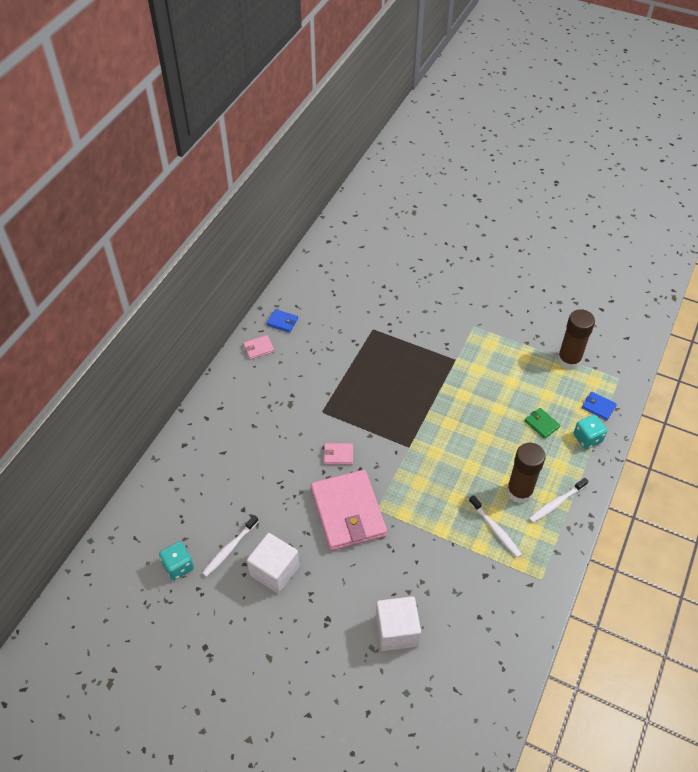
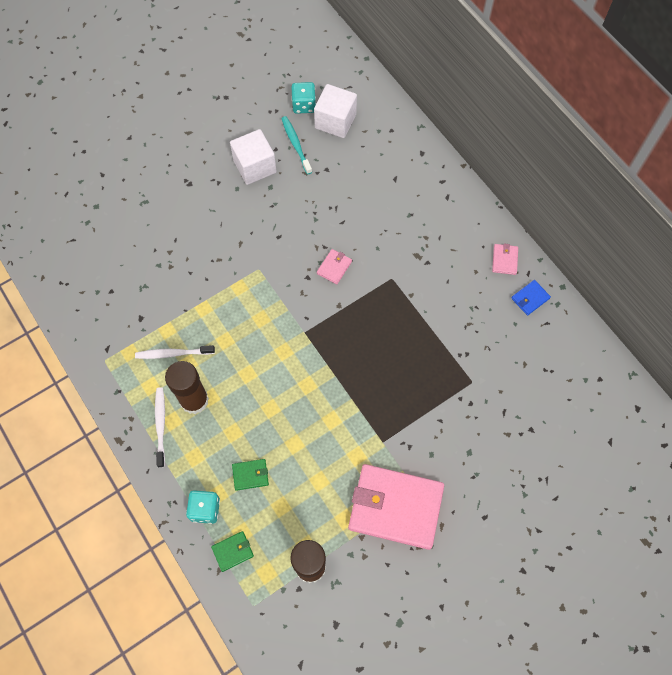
camera: 120 degrees right, 15 degrees up
(229, 549) = (296, 144): white toothbrush -> turquoise toothbrush
(348, 512) = (271, 245): pink wallet -> pink wallet (395, 507)
(397, 631) = (145, 225): white cube -> white cube (335, 121)
(598, 407) = (233, 551): blue wallet -> green wallet

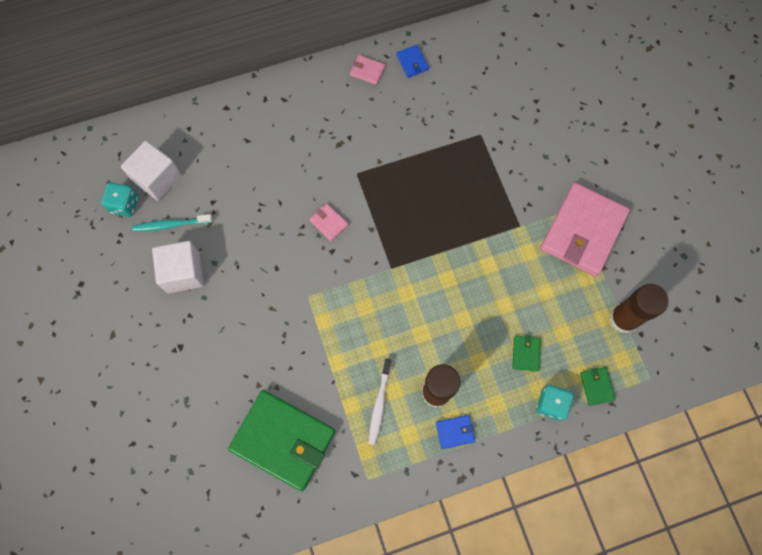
camera: 75 degrees left, 5 degrees up
(126, 284) = (283, 440): none -> green wallet
(160, 425) = (455, 432): white toothbrush -> blue wallet

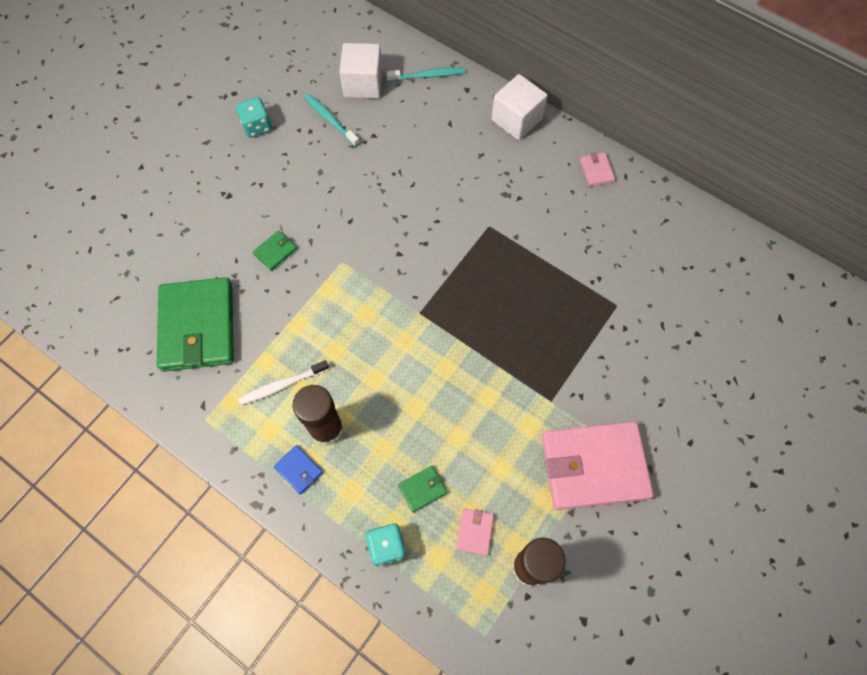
camera: 55 degrees right, 5 degrees down
(124, 205) = (323, 77): turquoise dice -> turquoise dice (257, 126)
(183, 273) = (294, 156): white cube -> white cube (516, 120)
(190, 126) = (428, 76): none -> turquoise toothbrush
(329, 223) = (423, 234): pink wallet -> pink wallet (474, 532)
(412, 62) = (638, 201): blue wallet -> none
(596, 386) = (437, 583): green wallet -> green wallet (275, 251)

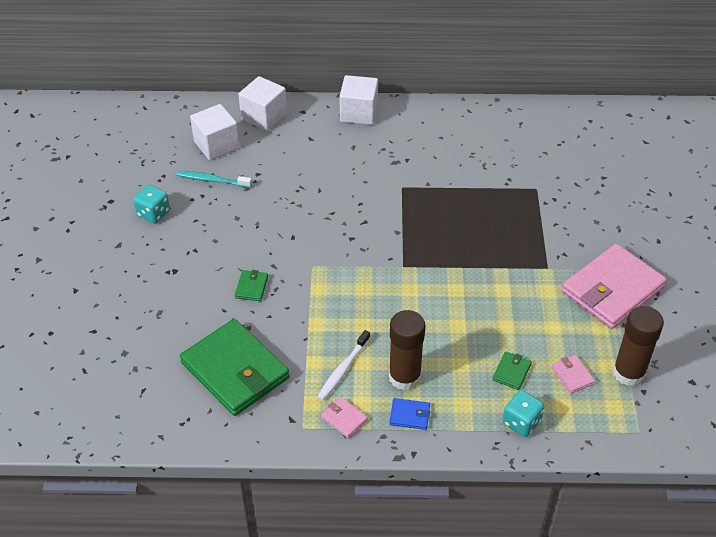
camera: 35 degrees left, 20 degrees down
(428, 76) = (264, 116): turquoise toothbrush -> white cube
(596, 171) = (446, 117): pink wallet -> pink wallet (344, 418)

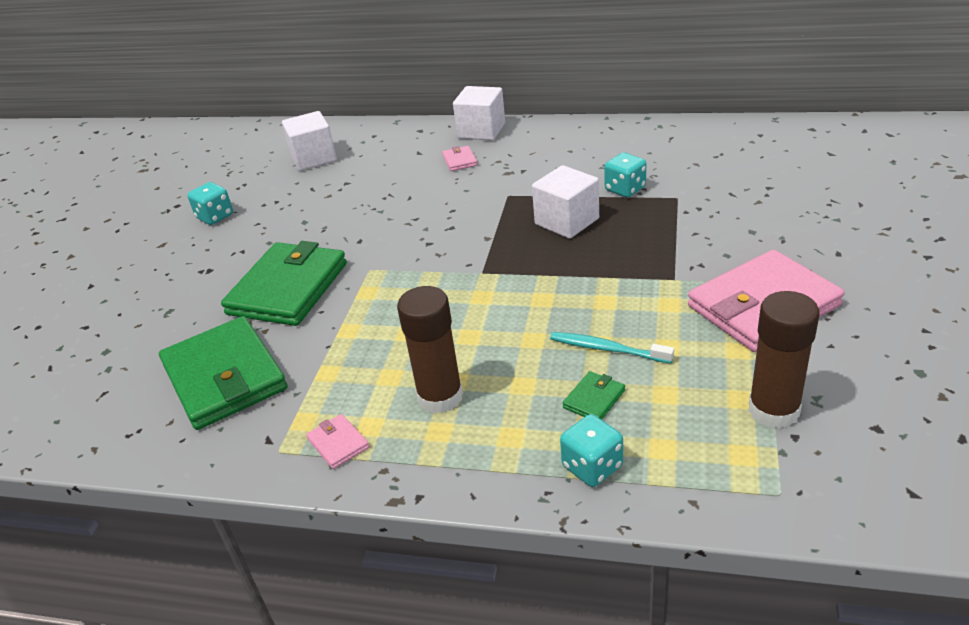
camera: 15 degrees right, 10 degrees down
(212, 180) = (294, 188): turquoise toothbrush -> turquoise toothbrush (607, 349)
(251, 287) = (288, 289): green wallet -> green wallet, size x2.46
(264, 116) = (376, 135): white cube -> white cube (567, 221)
(343, 369) = (361, 383): white toothbrush -> none
(409, 415) = (430, 445): blue wallet -> none
(494, 180) = (625, 189): none -> turquoise dice
(572, 375) = (684, 408): pink wallet -> pink wallet (460, 160)

